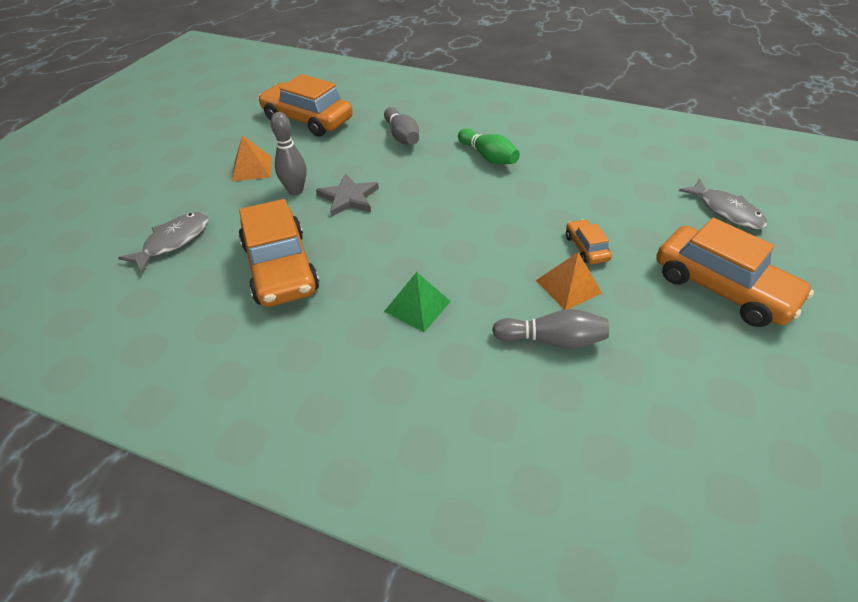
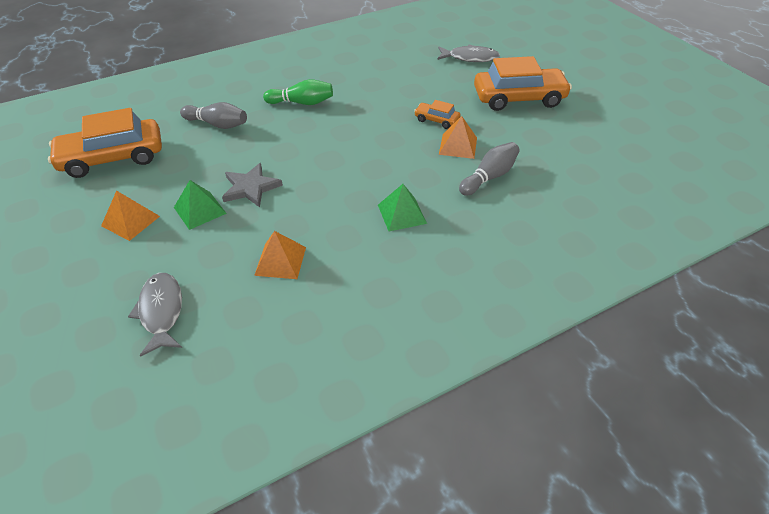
camera: 50 degrees left, 0 degrees up
(280, 267) = (280, 261): orange car -> orange pyramid
(295, 190) = (200, 210): grey bowling pin -> green pyramid

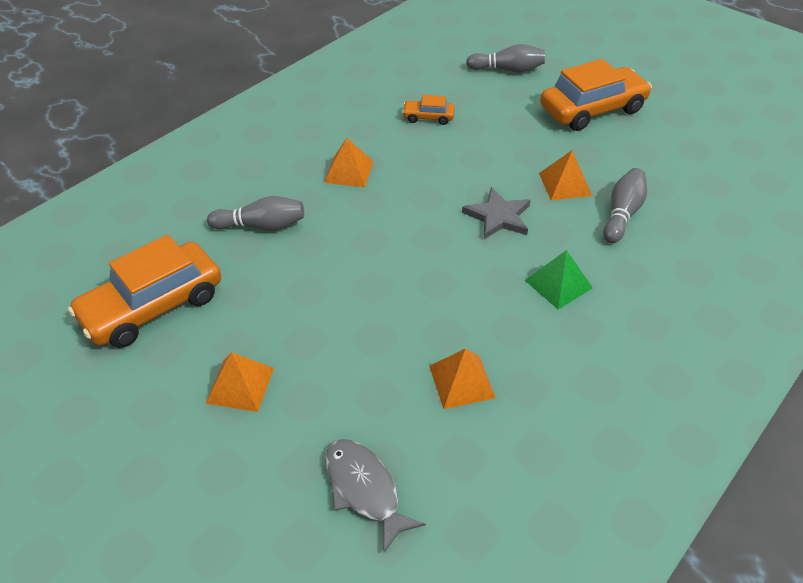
camera: 20 degrees left, 0 degrees up
(200, 210) = (319, 345): green pyramid -> none
(250, 187) = (362, 299): grey star -> grey star (498, 217)
(302, 103) = (348, 171): green bowling pin -> orange pyramid
(436, 120) = (521, 158): orange car -> orange car (428, 117)
(470, 58) = (507, 70): grey fish -> grey bowling pin

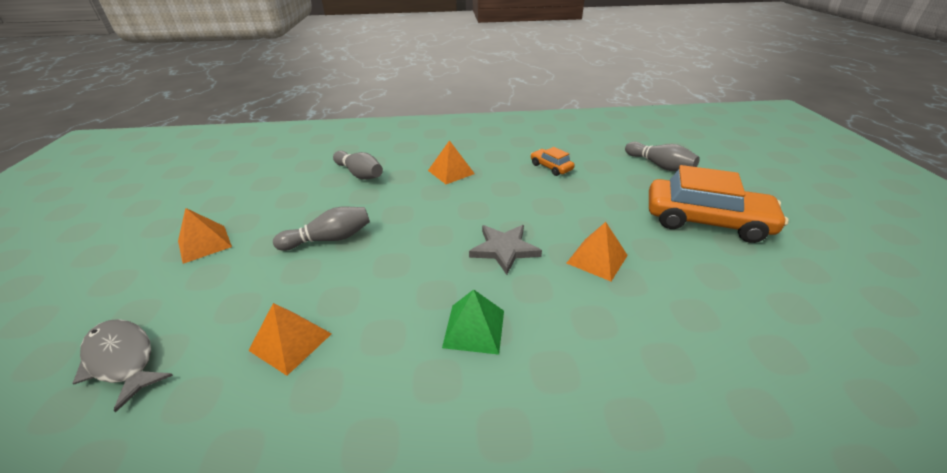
camera: 45 degrees right, 10 degrees down
(153, 306) = (251, 182): orange car -> none
(364, 489) = (122, 359): grey fish -> grey fish turned 60 degrees counterclockwise
(622, 214) = (621, 313): grey bowling pin -> grey bowling pin (329, 239)

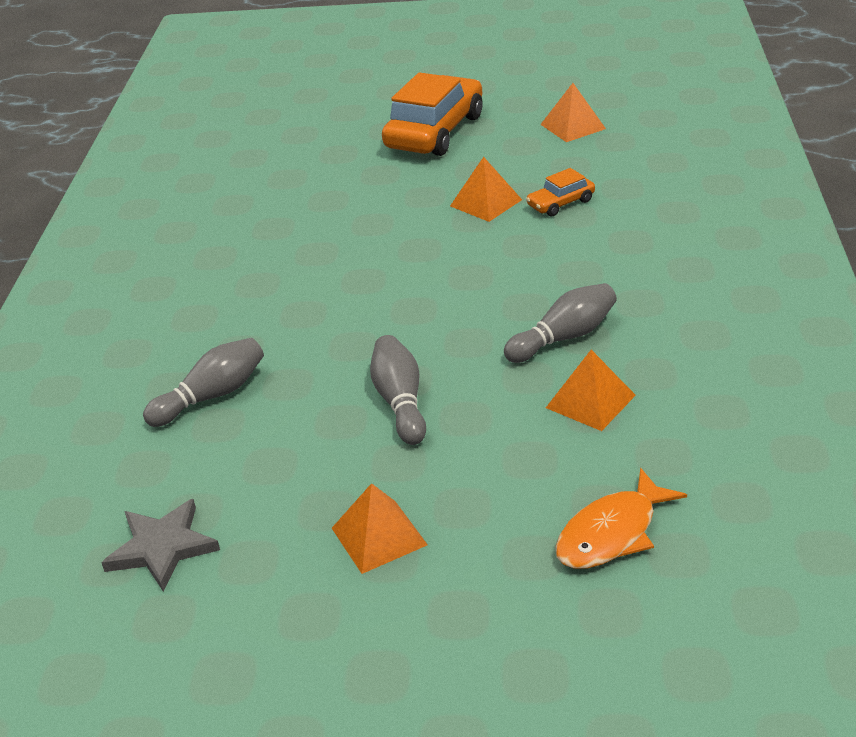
camera: 80 degrees left, 0 degrees up
(122, 359) = (612, 533): grey fish -> orange fish
(451, 172) = (248, 300): orange pyramid -> orange pyramid (573, 126)
(474, 328) = (579, 281): green pyramid -> none
(504, 249) = (456, 259): grey star -> grey star (162, 547)
(551, 167) = (274, 213): orange car -> orange car (560, 203)
(659, 165) = (306, 136): grey bowling pin -> grey bowling pin (564, 337)

